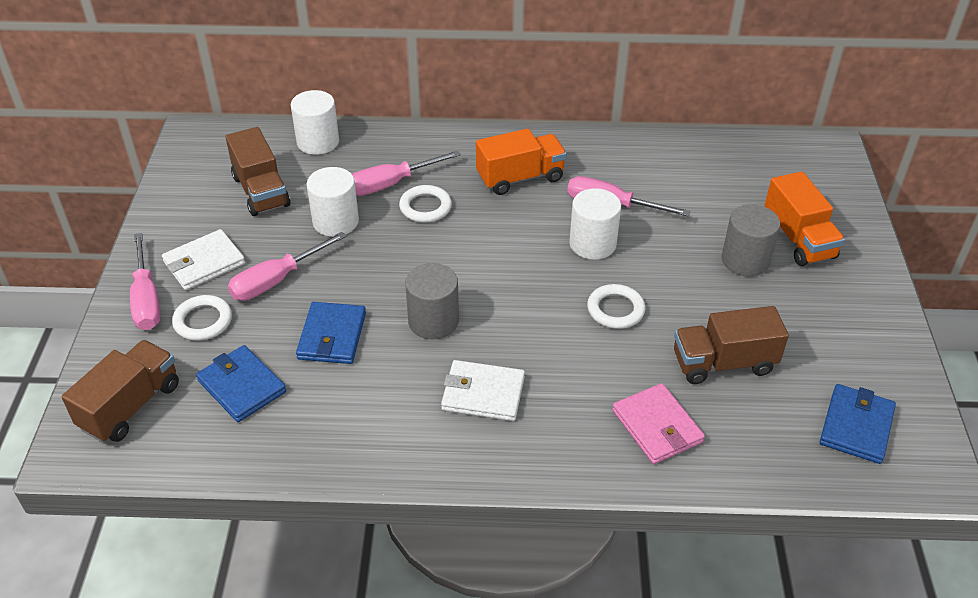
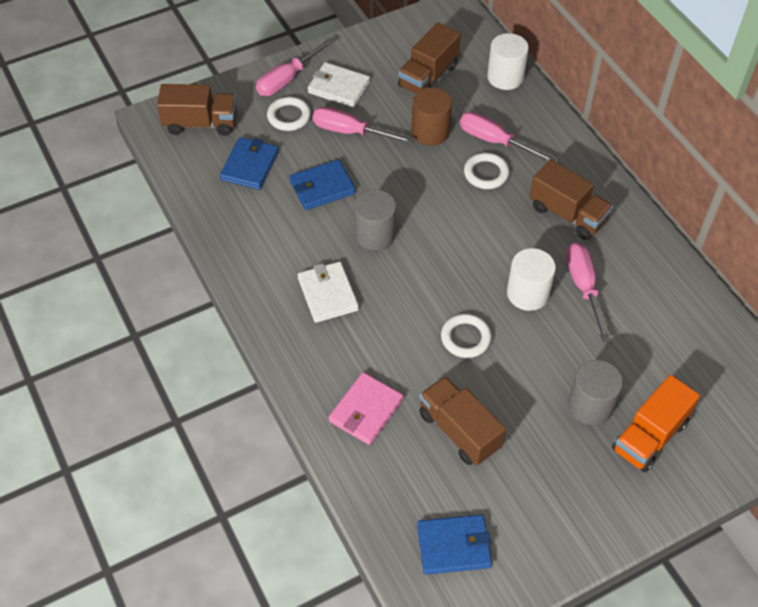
camera: 60 degrees right, 10 degrees up
(335, 221) = (430, 132): white cylinder -> brown cylinder
(520, 178) = (567, 214): orange truck -> brown truck

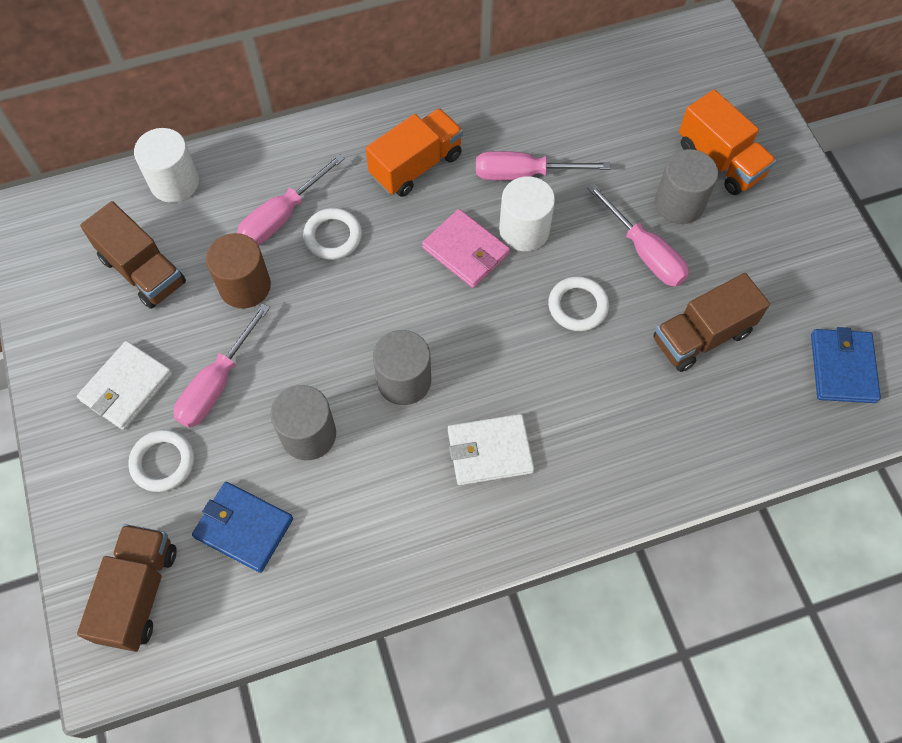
camera: 80 degrees left, 10 degrees up
(287, 79) = (87, 455): pink screwdriver -> pink screwdriver (644, 252)
(322, 187) = (308, 434): blue wallet -> grey cylinder
(365, 410) = (667, 431): pink wallet -> pink wallet (466, 251)
(567, 214) = (416, 166): brown truck -> orange truck

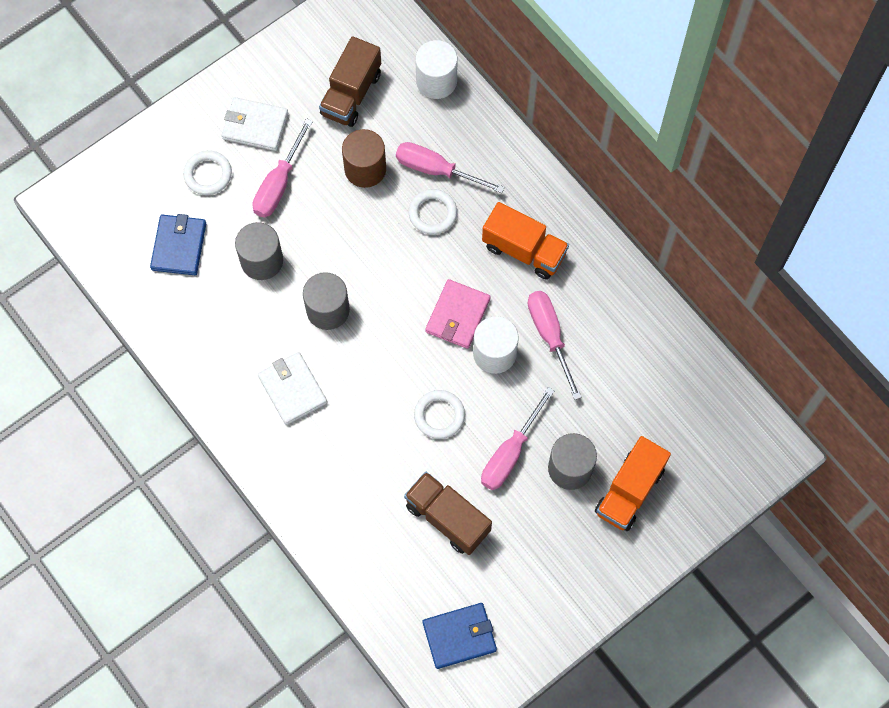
camera: 70 degrees right, 5 degrees up
(139, 593) = (113, 200): brown truck -> none
(217, 384) = (279, 184): pink screwdriver -> pink screwdriver turned 75 degrees counterclockwise

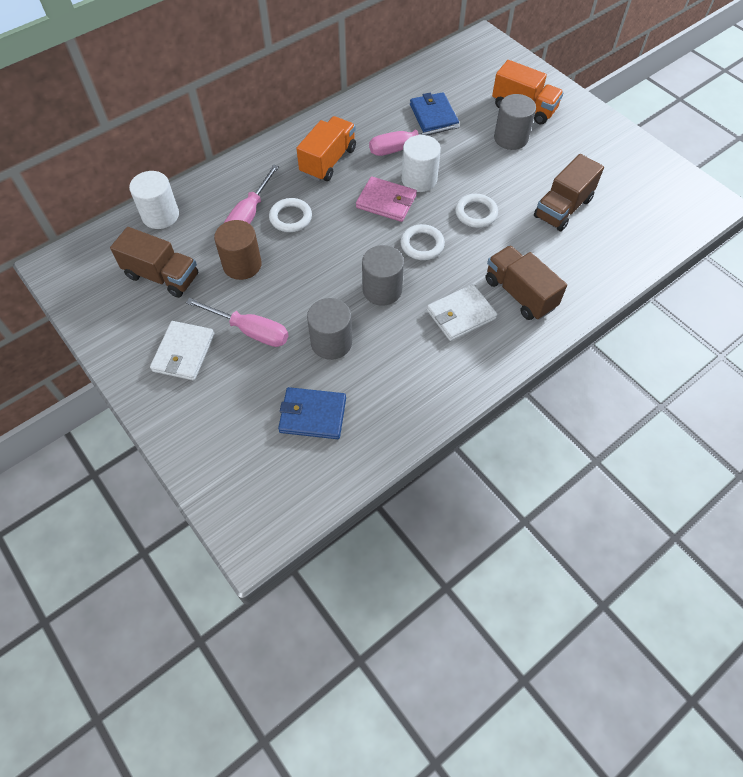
camera: 90 degrees left, 10 degrees down
(208, 174) = (233, 392): white ring -> white ring (422, 245)
(319, 454) = (519, 294): none -> brown truck
(459, 636) = (657, 201): blue wallet -> blue wallet (433, 115)
(510, 453) = (503, 171): pink screwdriver -> none

